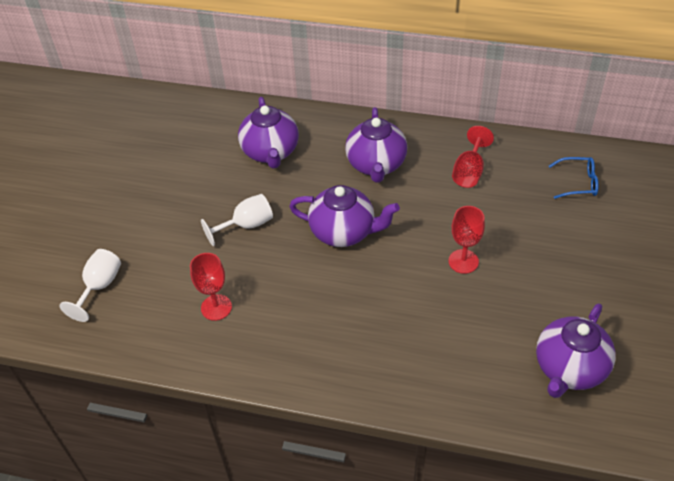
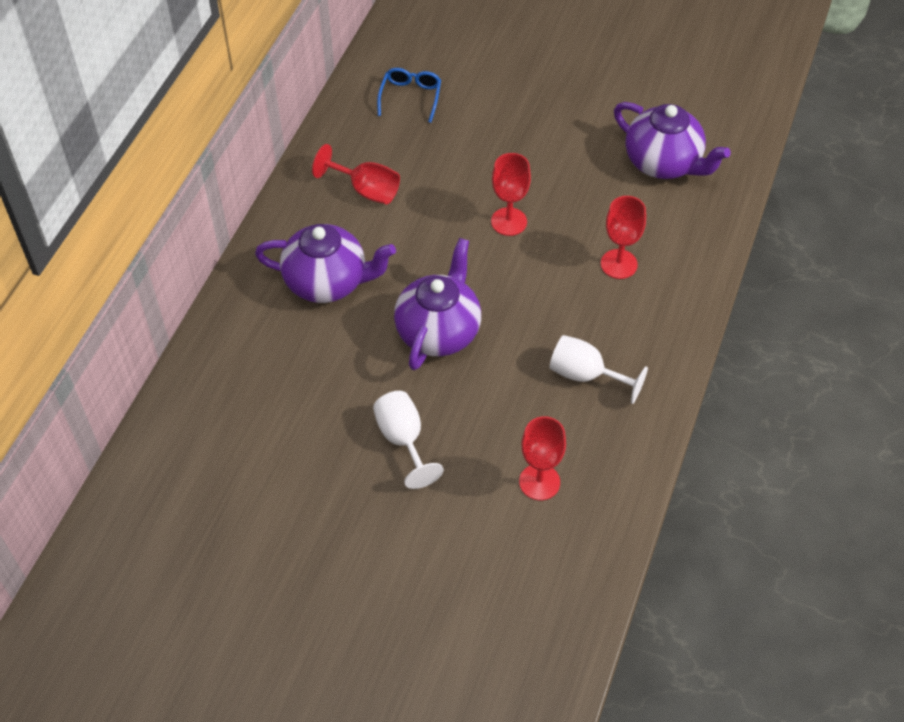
camera: 85 degrees left, 5 degrees up
(100, 286) = (481, 629): white goblet -> white goblet (585, 375)
(271, 152) = (267, 401): purple teapot -> none
(437, 342) = (619, 264): none -> red goblet

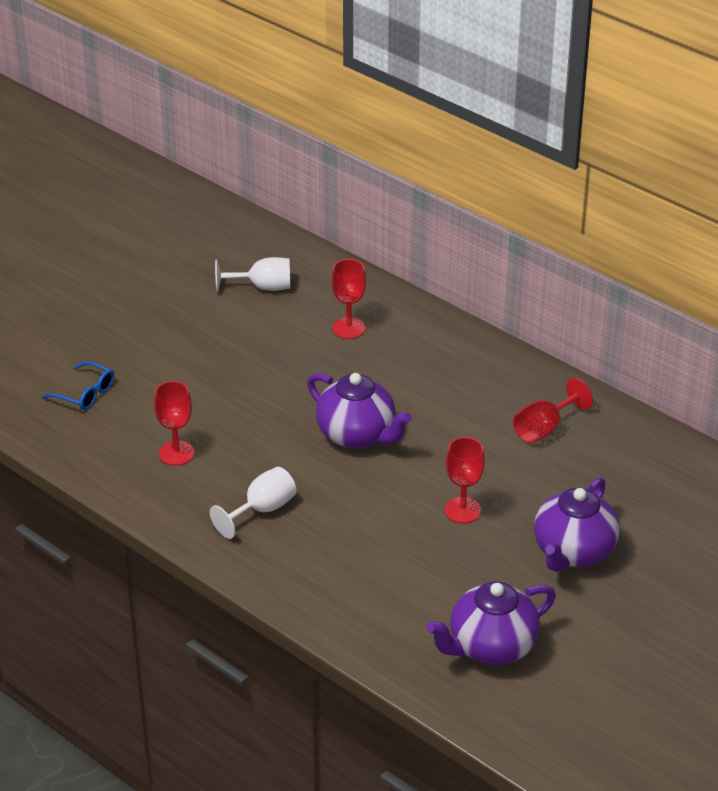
camera: 110 degrees right, 15 degrees down
(327, 282) = (444, 383): purple teapot -> purple teapot (573, 552)
(403, 440) = (261, 390): white goblet -> white goblet (263, 287)
(410, 97) = (661, 485): blue glasses -> blue glasses (85, 393)
(619, 264) = (374, 570): red goblet -> red goblet (348, 328)

